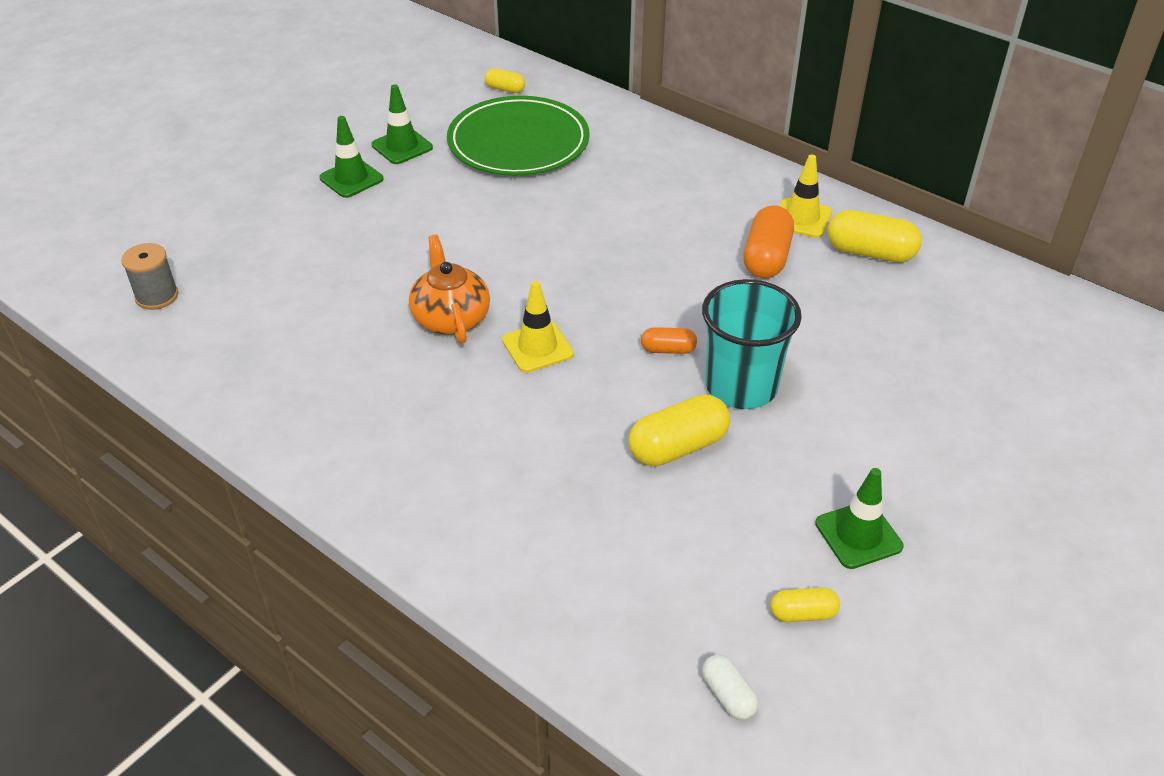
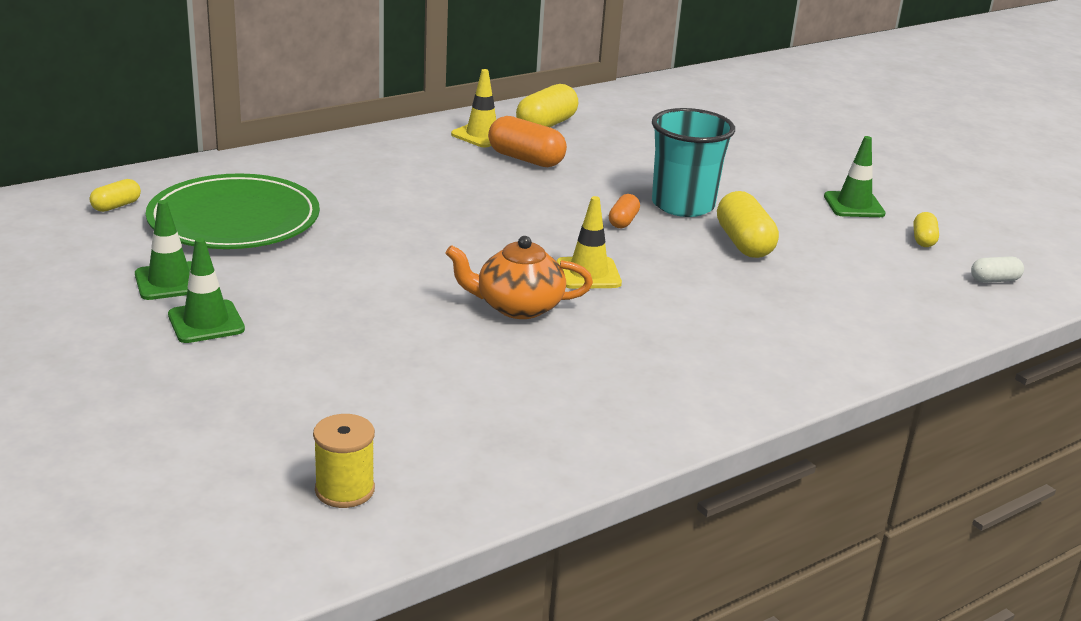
camera: 75 degrees left, 15 degrees down
(157, 296) = (345, 490): grey spool -> yellow spool

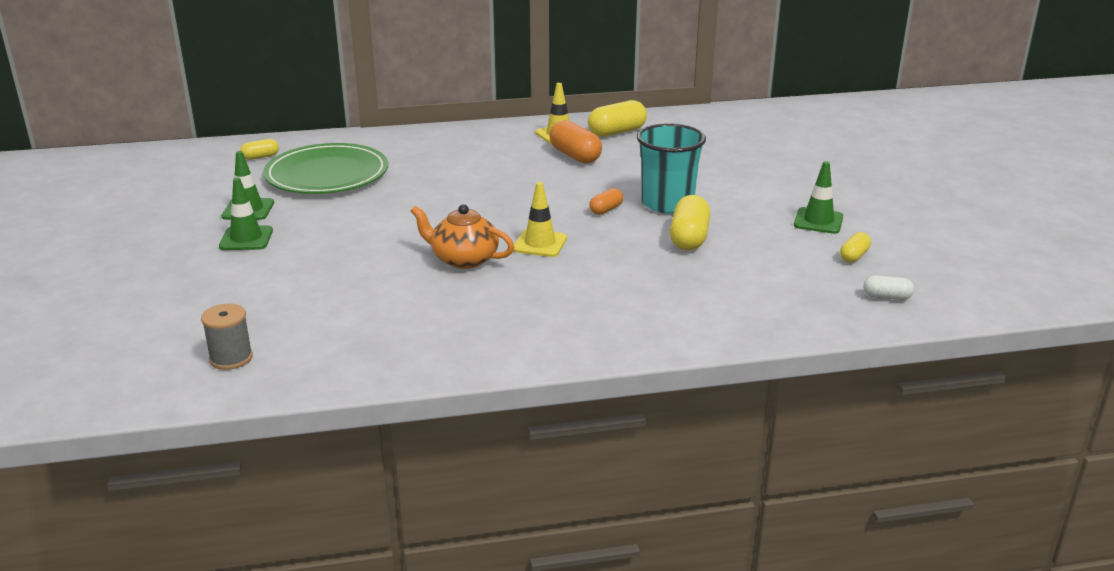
camera: 25 degrees right, 0 degrees up
(345, 490) = (231, 358): yellow spool -> grey spool

